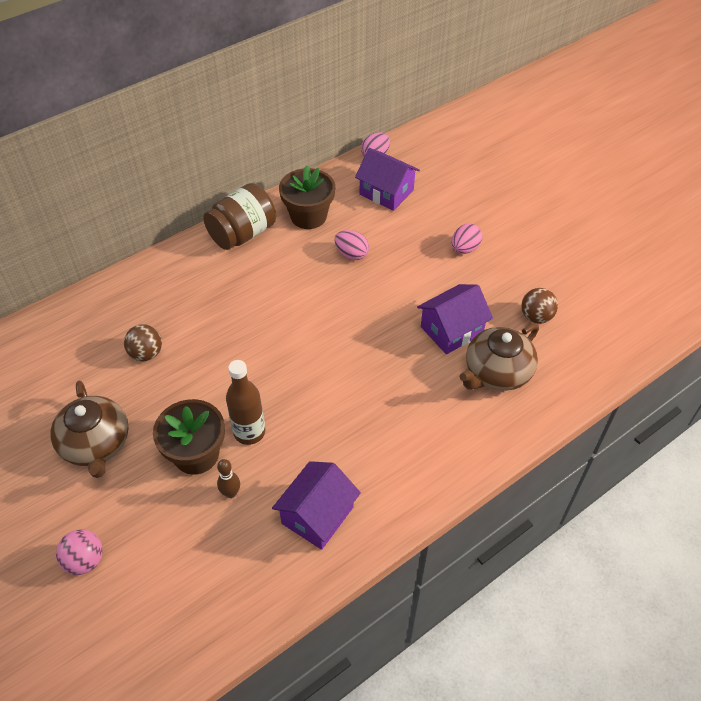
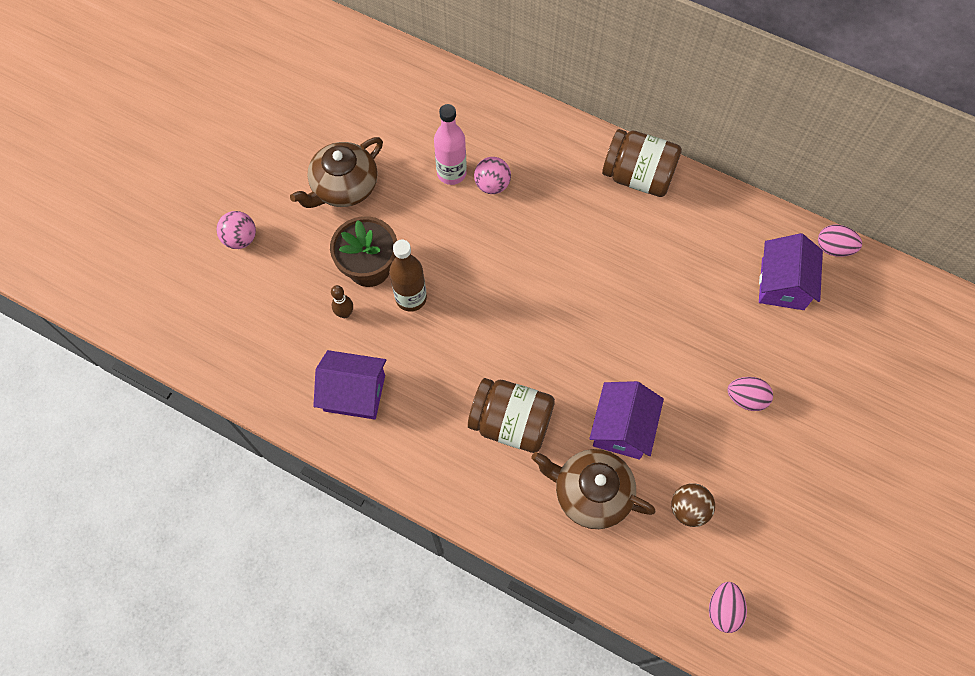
camera: 65 degrees right, 15 degrees up
(146, 353) = (451, 173): brown ball -> pink bottle
(180, 329) = (492, 185): none -> pink ball
(308, 216) = (699, 224): brown flower pot -> none
(351, 254) = (670, 289): pink egg -> pink egg (723, 609)
(410, 402) = (511, 423): none -> brown jar
(451, 330) = (622, 428): purple house -> purple house turned 75 degrees clockwise

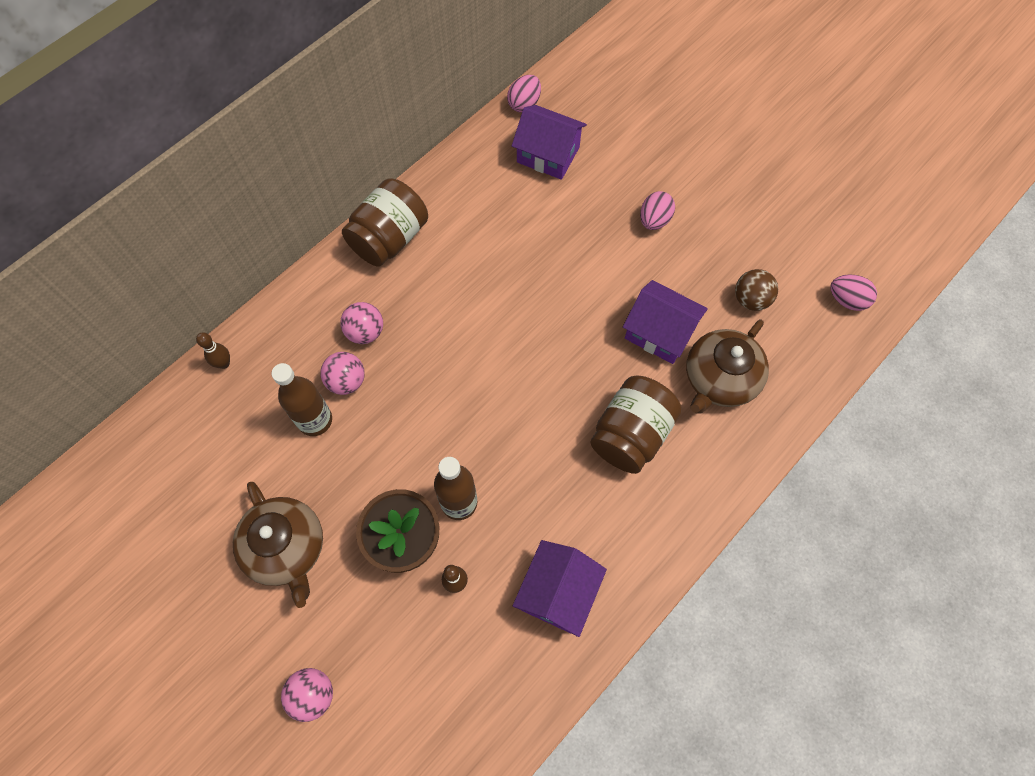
camera: 75 degrees left, 0 degrees up
(451, 173) = (315, 420): pink bottle -> brown bottle
(480, 95) = (224, 363): none -> brown bowling pin
(541, 185) = (365, 332): none -> pink ball

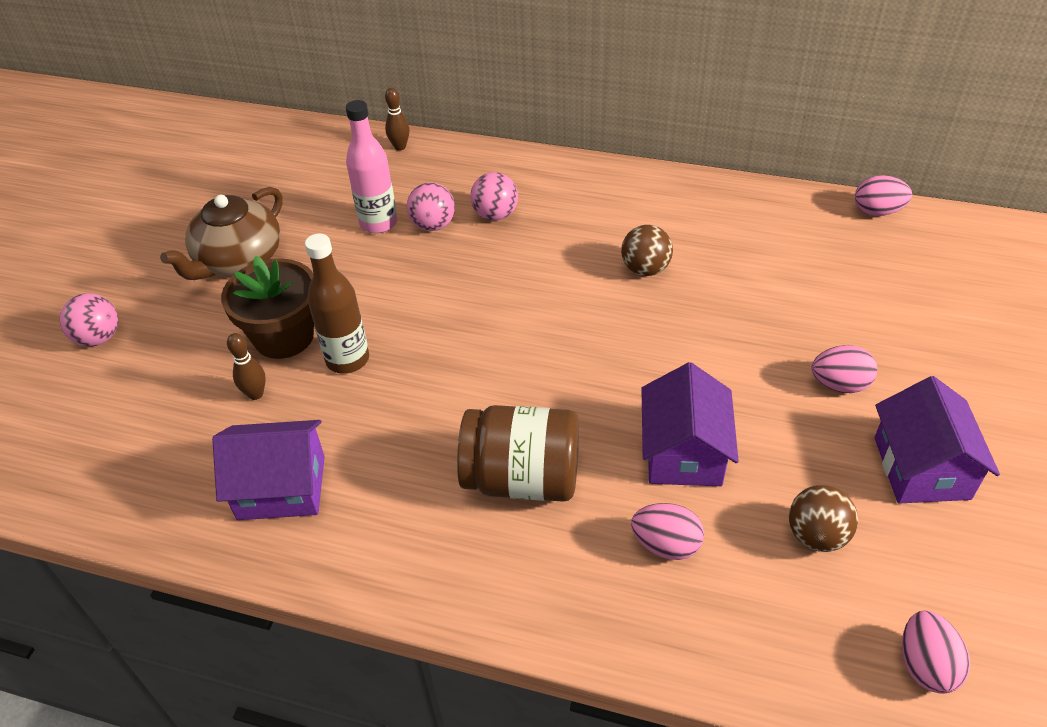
camera: 65 degrees right, 20 degrees down
(315, 420) = (378, 223): brown bottle -> pink bottle
(389, 238) = (613, 187): brown jar -> none
(490, 266) = (645, 269): none -> brown ball
(548, 154) = (832, 256): purple house -> purple house (921, 468)
(719, 379) = (666, 545): brown teapot -> pink egg

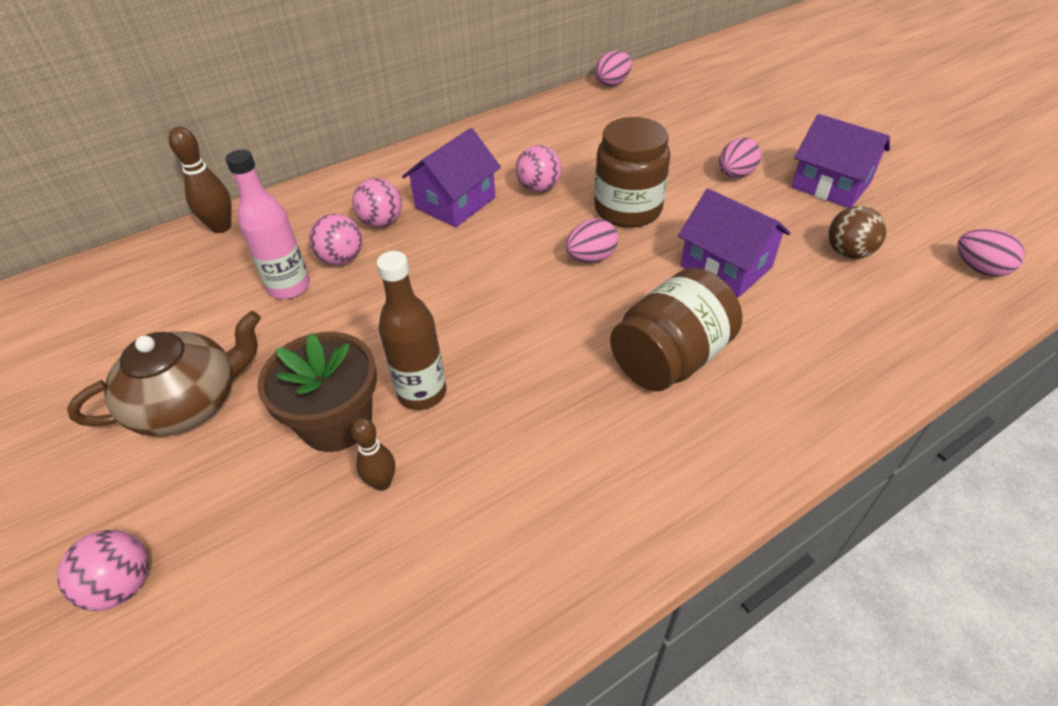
camera: 50 degrees left, 0 degrees up
(238, 259) = (188, 403): brown teapot -> brown teapot turned 105 degrees counterclockwise
(281, 487) = (521, 524): purple house -> purple house (455, 203)
(400, 147) = (221, 227): brown bowling pin -> brown bowling pin, size x1.51
(645, 269) = (539, 188): brown ball -> pink ball
(666, 545) = (800, 321): pink egg -> pink egg (591, 258)
(686, 341) = (628, 209): none -> brown jar

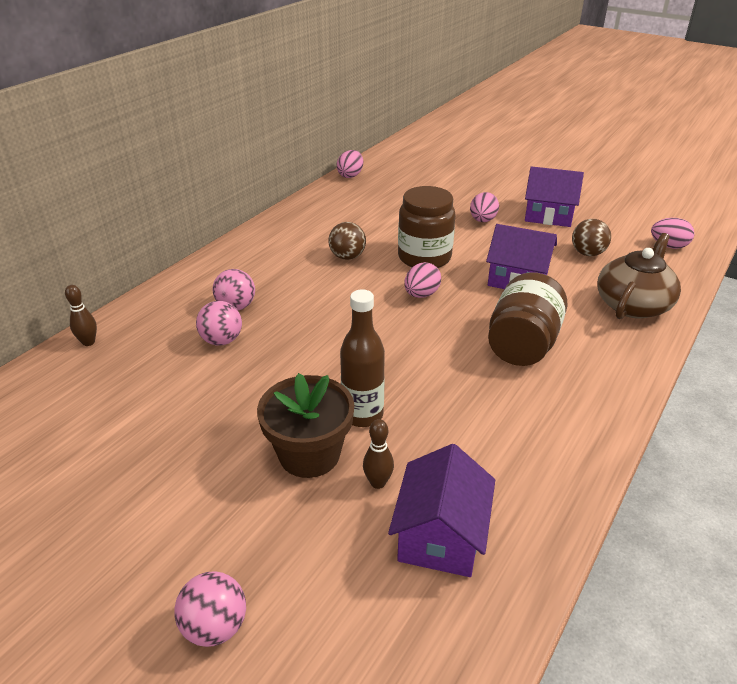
camera: 25 degrees left, 10 degrees down
(188, 403) = (167, 479): brown teapot -> brown teapot (633, 304)
(221, 227) = (88, 342): brown bowling pin -> brown bowling pin, size x0.66
(289, 287) = (191, 371): pink bottle -> none
(455, 203) = (288, 280): purple house -> purple house (440, 535)
(539, 188) = (347, 257): pink ball -> brown ball

